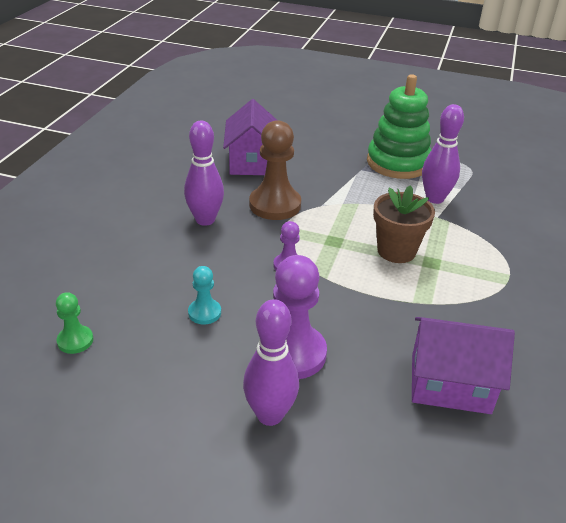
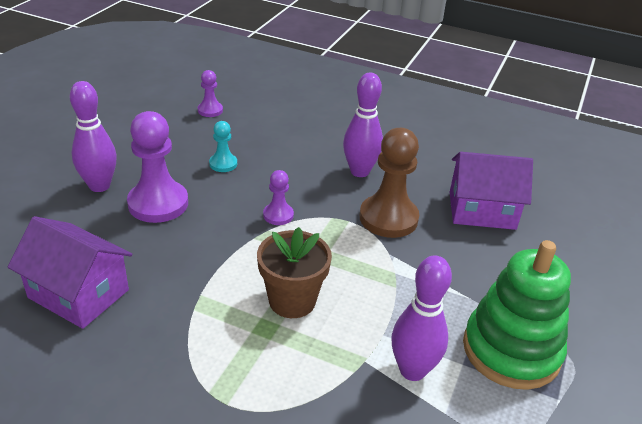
camera: 95 degrees right, 0 degrees up
(75, 341) = (210, 110): green pawn -> purple pawn
(450, 383) = (78, 294): purple house -> purple house turned 75 degrees counterclockwise

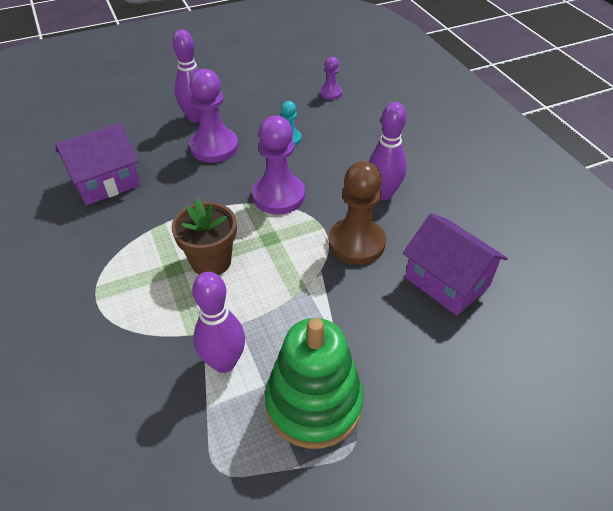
camera: 45 degrees right, 10 degrees up
(78, 294) = (106, 182): purple house -> purple house turned 75 degrees clockwise
(278, 215) = (278, 196): purple pawn -> purple pawn, size x1.95

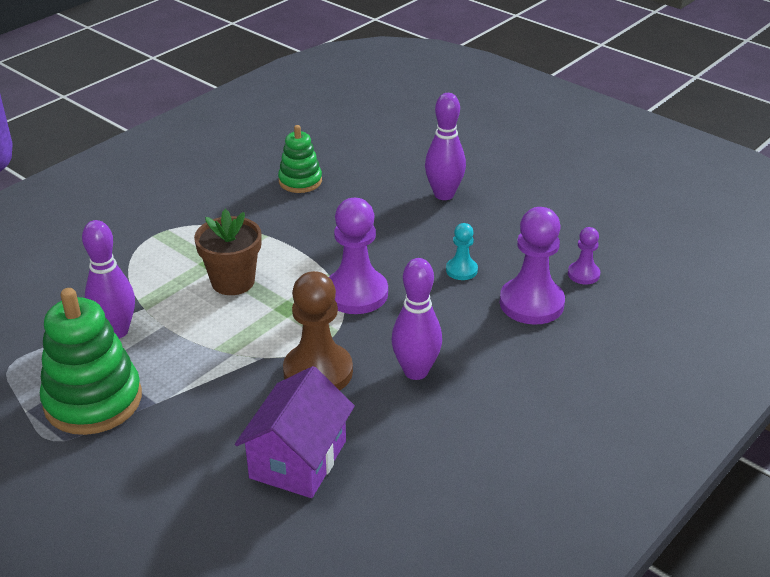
camera: 65 degrees right, 10 degrees down
(106, 182) = (300, 181): purple house -> green stacking toy
(214, 147) = (403, 224): purple pawn -> purple pawn (531, 303)

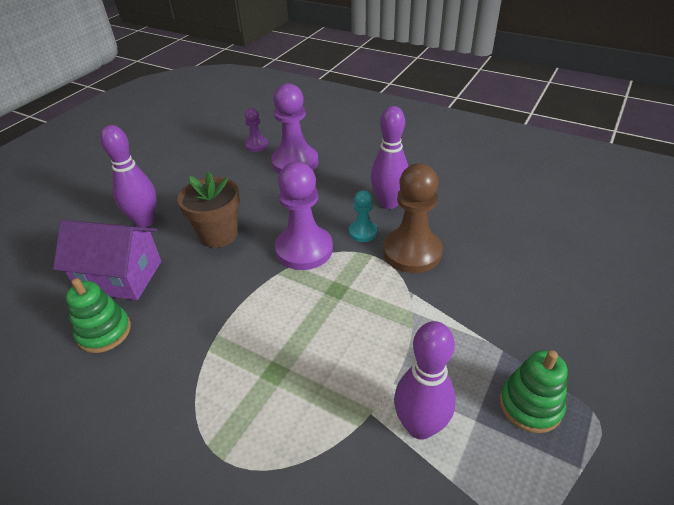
camera: 100 degrees left, 5 degrees up
(93, 400) = (530, 405): green stacking toy -> green stacking toy, size x0.58
(233, 282) = (305, 342): brown flower pot -> brown flower pot (218, 234)
(298, 459) = (508, 243): purple house -> purple house (120, 276)
(461, 270) = (260, 197): turquoise pawn -> turquoise pawn (363, 232)

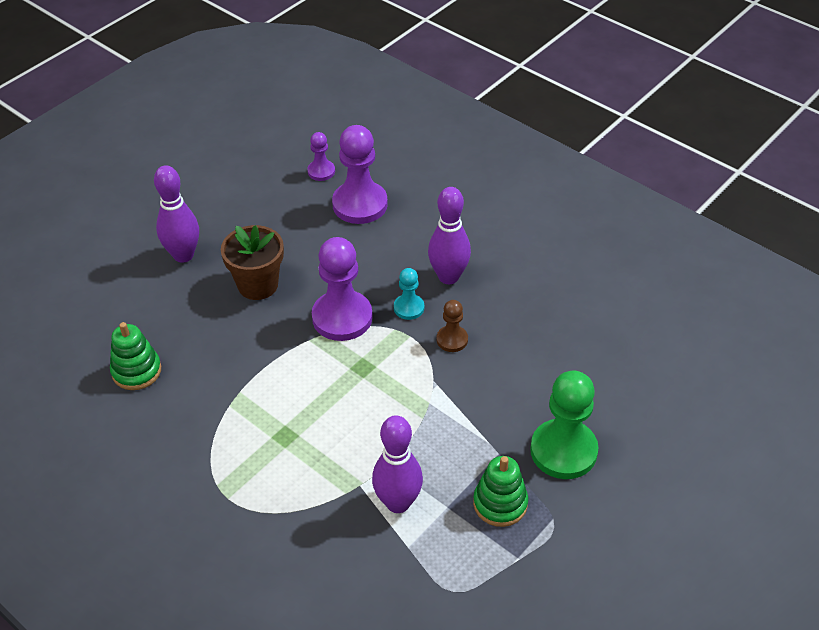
camera: 10 degrees right, 5 degrees up
(120, 276) = (154, 316): purple house -> none
(412, 252) = (452, 340): brown pawn -> brown pawn, size x0.51
(565, 336) = (563, 451): none -> green pawn

